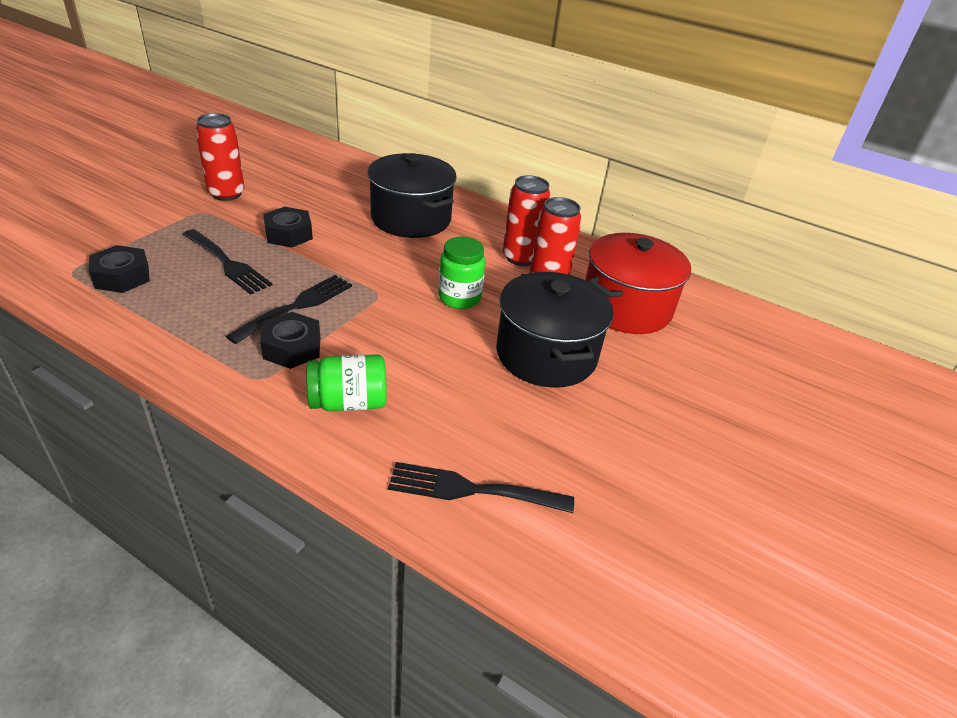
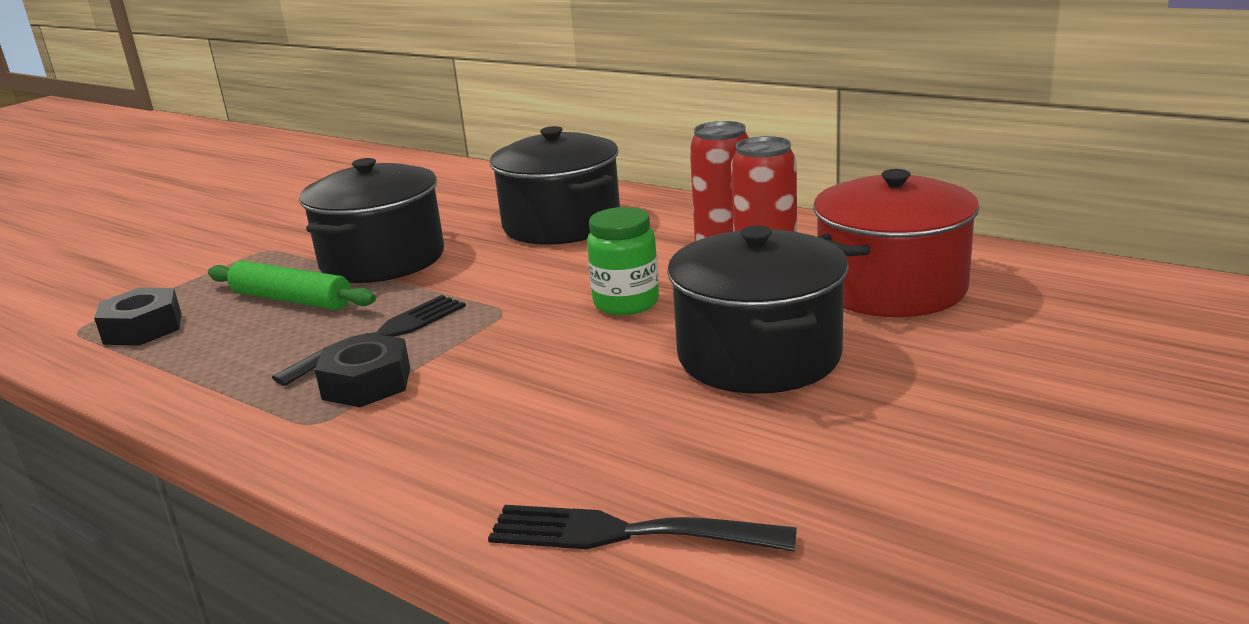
camera: 10 degrees right, 15 degrees down
(226, 194) = (304, 227): red can -> none
(228, 263) = (291, 300): black fork -> green rolling pin
(288, 234) = (382, 260): black nut -> black pot
(348, 402) = (441, 439): green jar -> none

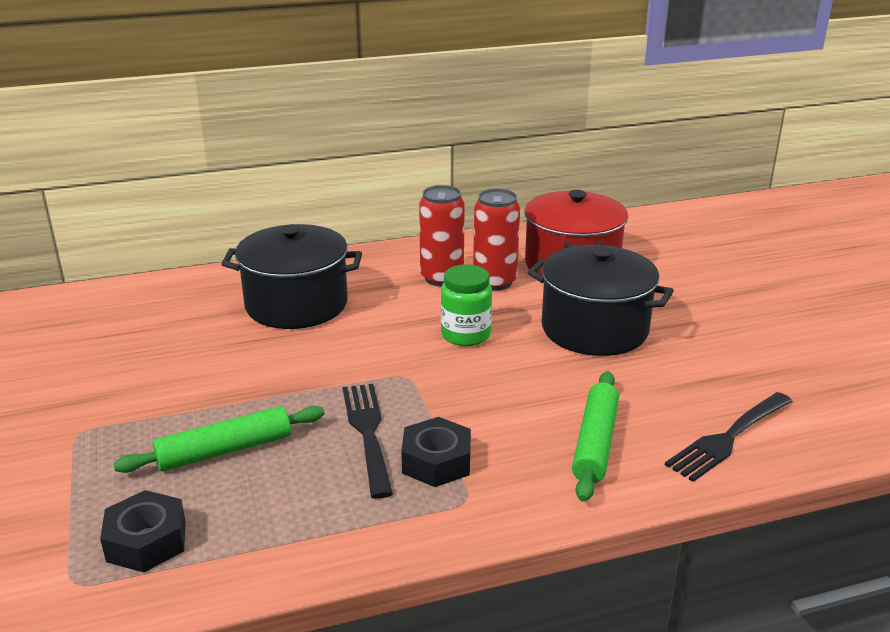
camera: 55 degrees left, 5 degrees up
(382, 260) = (220, 388): black pot -> none
(500, 449) = (595, 443): none -> green rolling pin

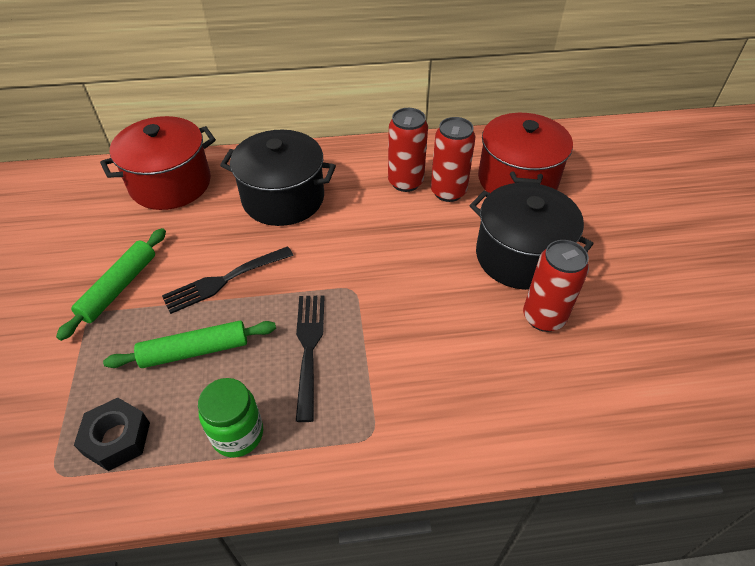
camera: 10 degrees right, 20 degrees up
(148, 304) = (170, 184): none -> red pot
(436, 461) = (356, 388): black nut -> none
(465, 335) = (411, 249): green jar -> green jar (237, 434)
(595, 443) = (492, 388): green rolling pin -> green rolling pin (119, 287)
(636, 377) = (543, 317): none -> red can
(728, 438) = (607, 400): black fork -> black fork (224, 281)

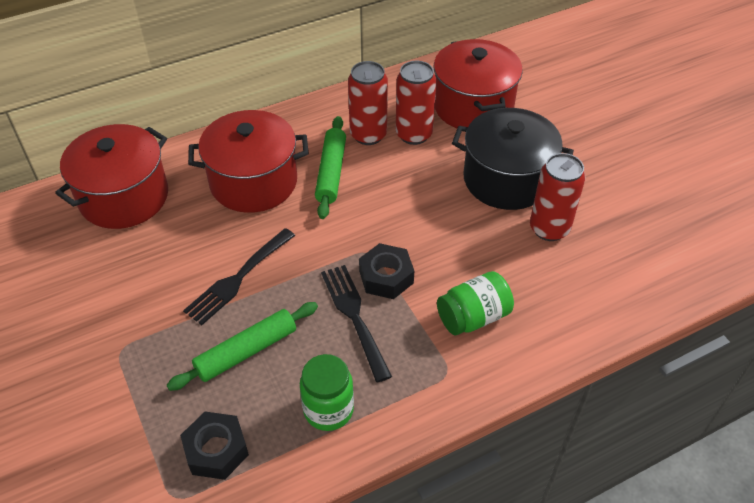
camera: 20 degrees left, 0 degrees up
(119, 287) = (132, 316): green rolling pin -> green rolling pin (331, 172)
(283, 198) = (253, 182): black pot -> red pot
(358, 318) = (386, 277): none -> black nut
(424, 385) = (473, 317): none -> green jar

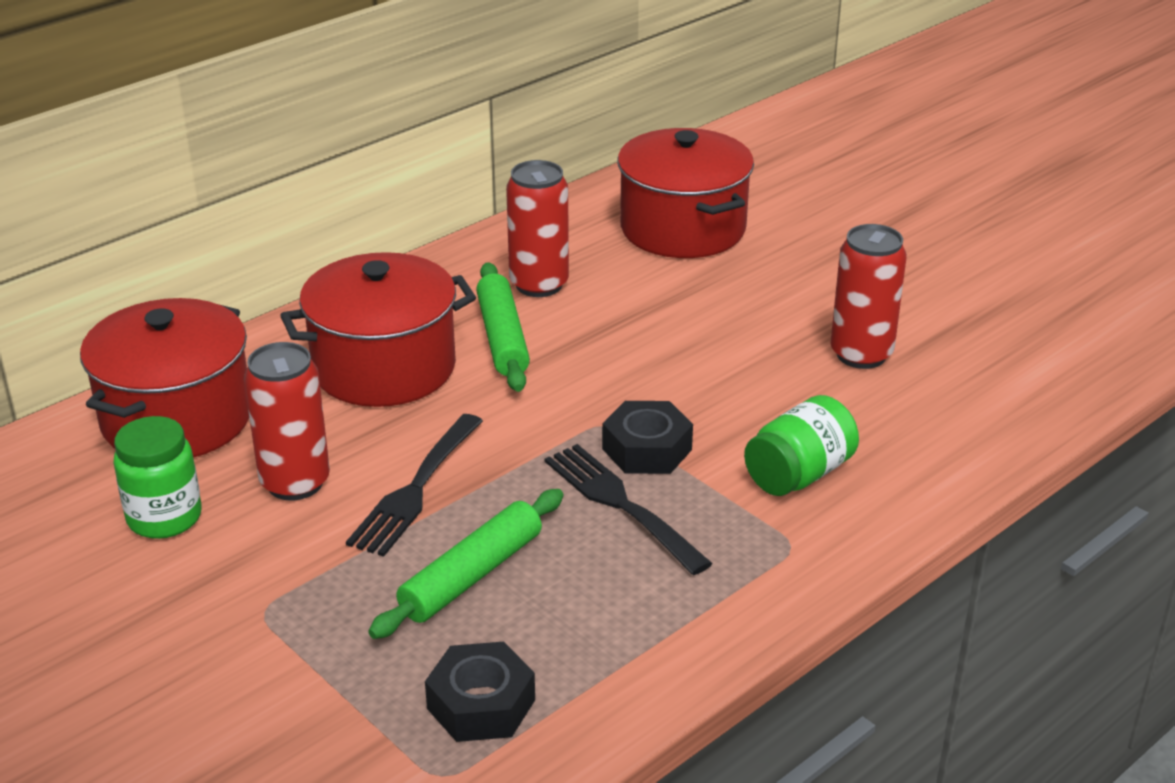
camera: 15 degrees left, 15 degrees down
(328, 410) = (634, 622): green jar -> green jar (164, 518)
(413, 134) = (609, 274): red can -> red can (295, 483)
(506, 179) = (772, 307): black pot -> none

